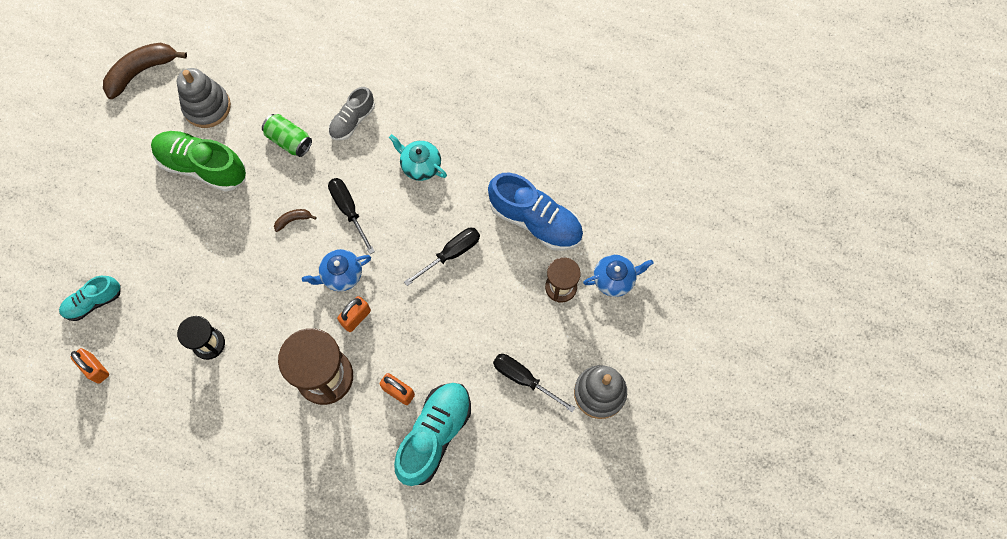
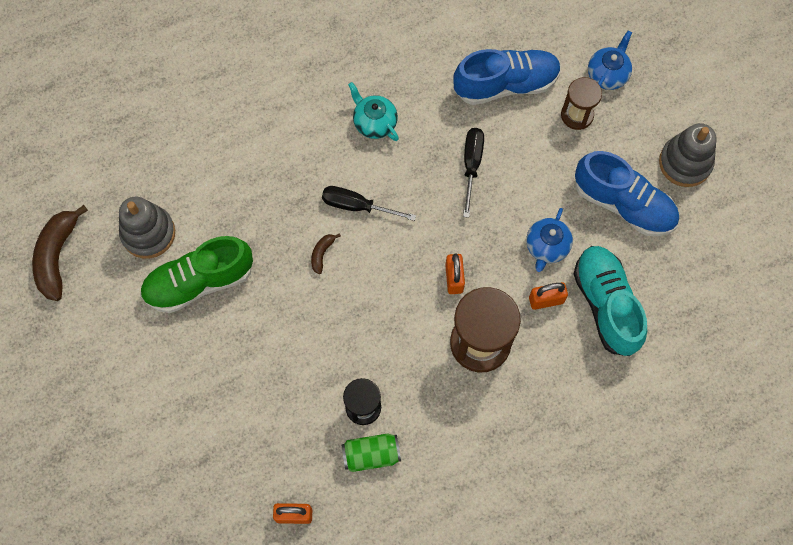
camera: 45 degrees left, 0 degrees up
(93, 302) = (231, 468): turquoise shoe -> none
(289, 140) = (248, 197): green can -> green can (371, 454)
(341, 275) = (407, 258): blue teapot -> blue teapot (547, 247)
(352, 121) = (282, 137): grey shoe -> none
(420, 165) = (374, 122): turquoise teapot -> turquoise teapot turned 60 degrees clockwise
(524, 379) = (623, 204): black screwdriver -> blue shoe

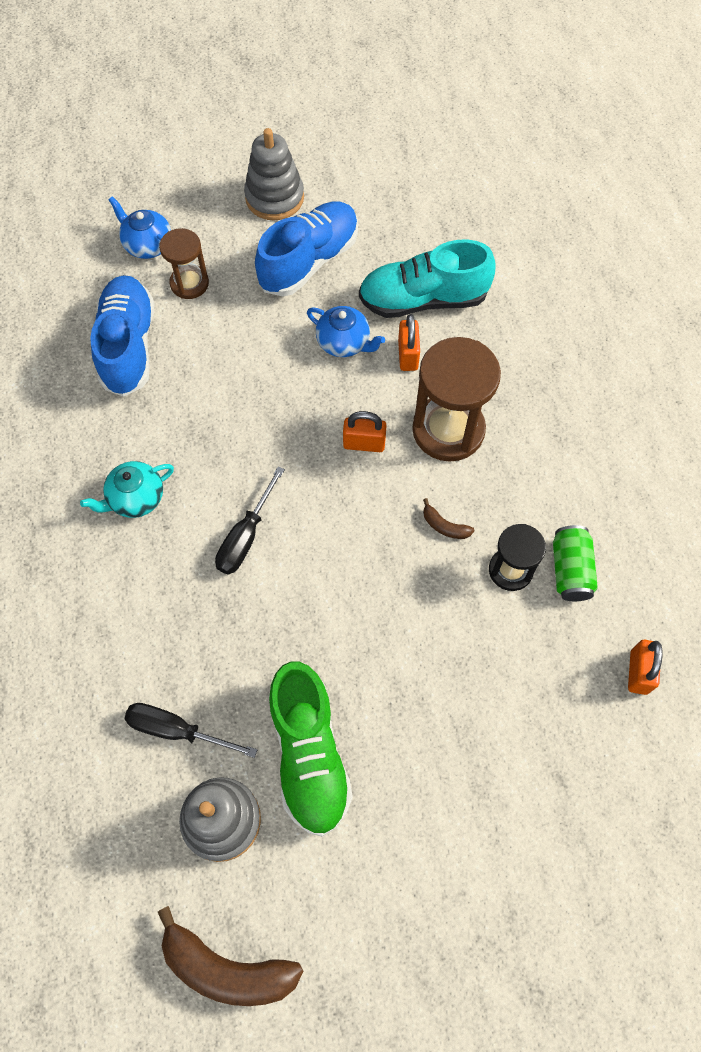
camera: 80 degrees left, 5 degrees down
(322, 254) = (301, 588): brown banana -> brown banana (444, 526)
(471, 165) = (224, 400): black screwdriver -> black screwdriver (177, 730)

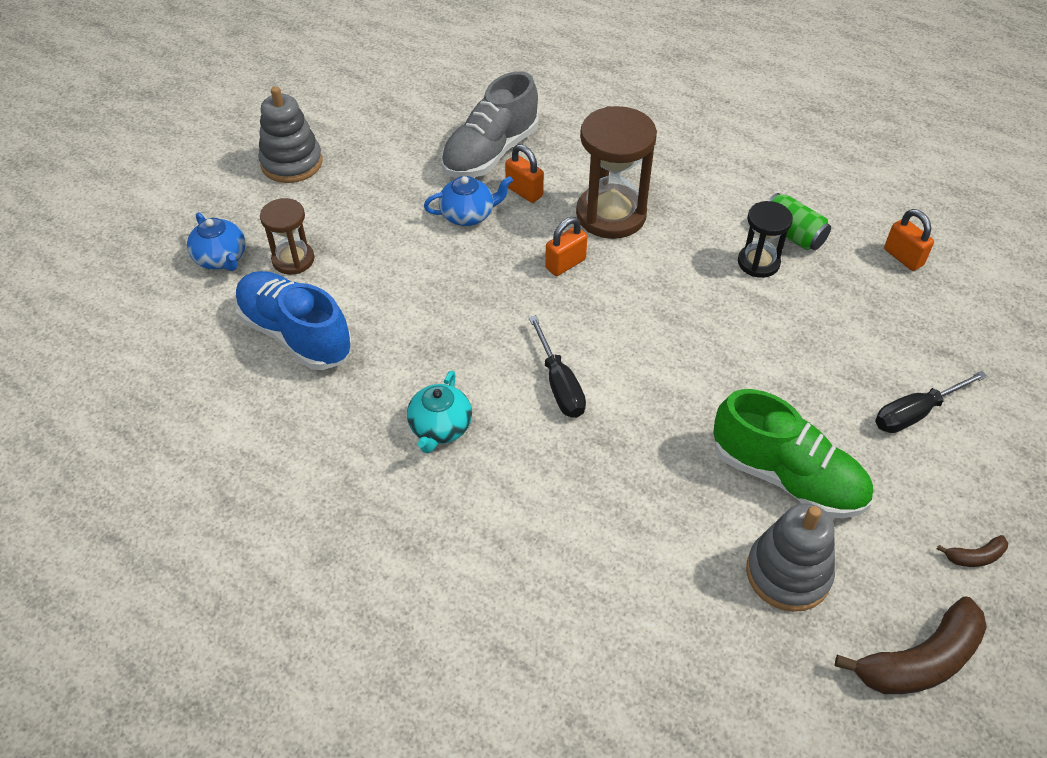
camera: 45 degrees left, 15 degrees down
(147, 245) = (221, 258): blue teapot -> blue teapot turned 120 degrees counterclockwise
(177, 730) = (679, 548): black screwdriver -> black screwdriver (915, 413)
(309, 261) = (373, 184): blue shoe -> none
(423, 300) = (490, 153): turquoise shoe -> grey shoe
(444, 526) = (684, 270): brown banana -> brown banana (975, 556)

